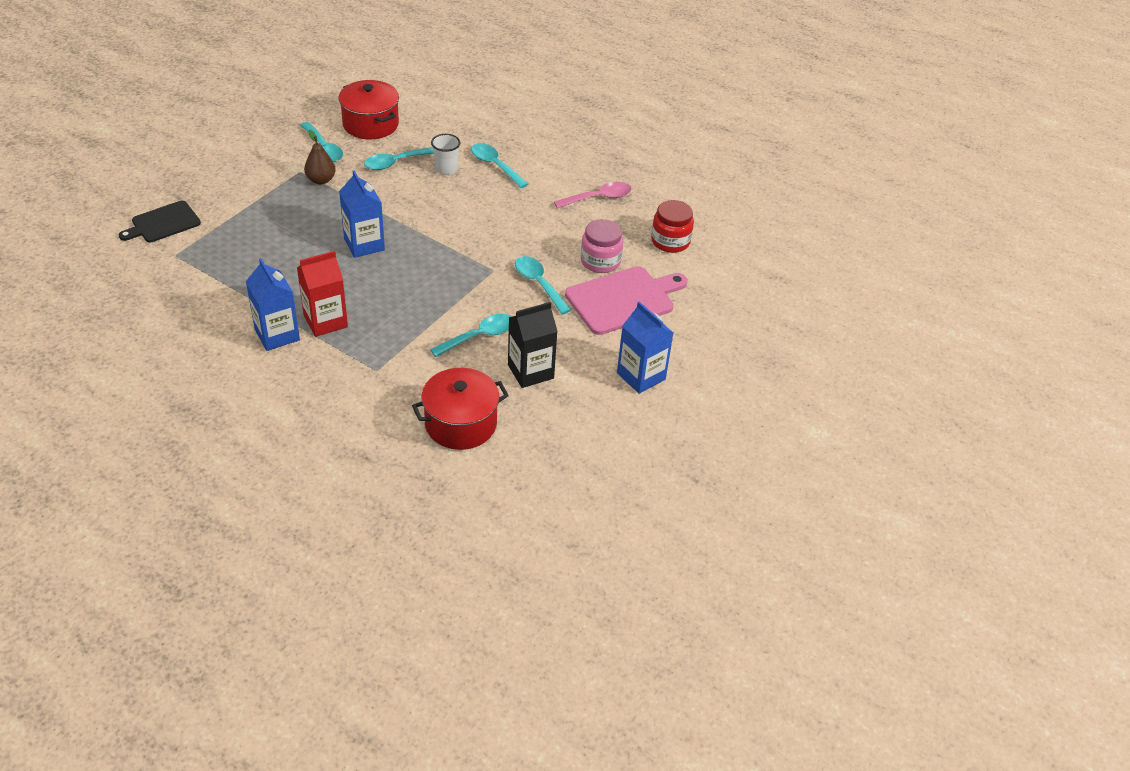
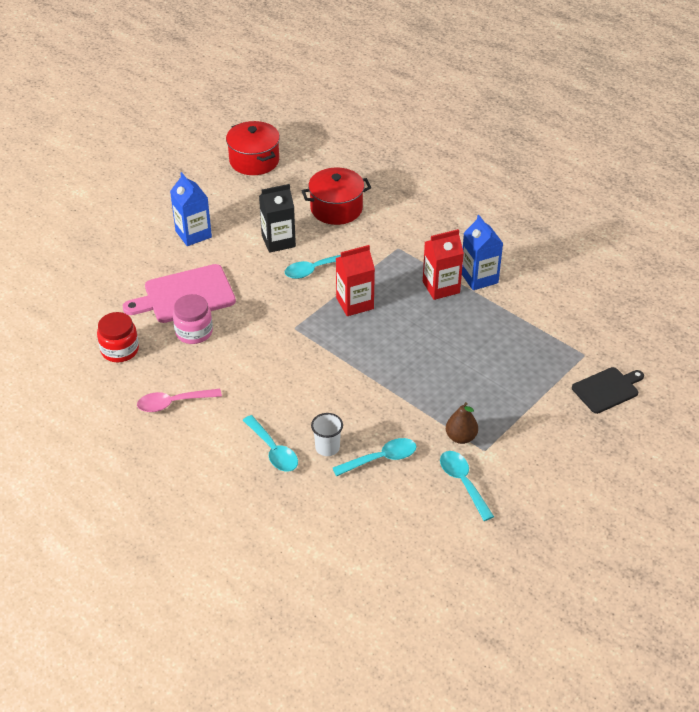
camera: 170 degrees left, 0 degrees up
(364, 244) = (412, 358): blue carton -> none
(370, 124) = (411, 519): red pot -> red pot (254, 161)
(428, 298) = (355, 303): none -> red carton
(539, 284) = (256, 312): turquoise spoon -> none

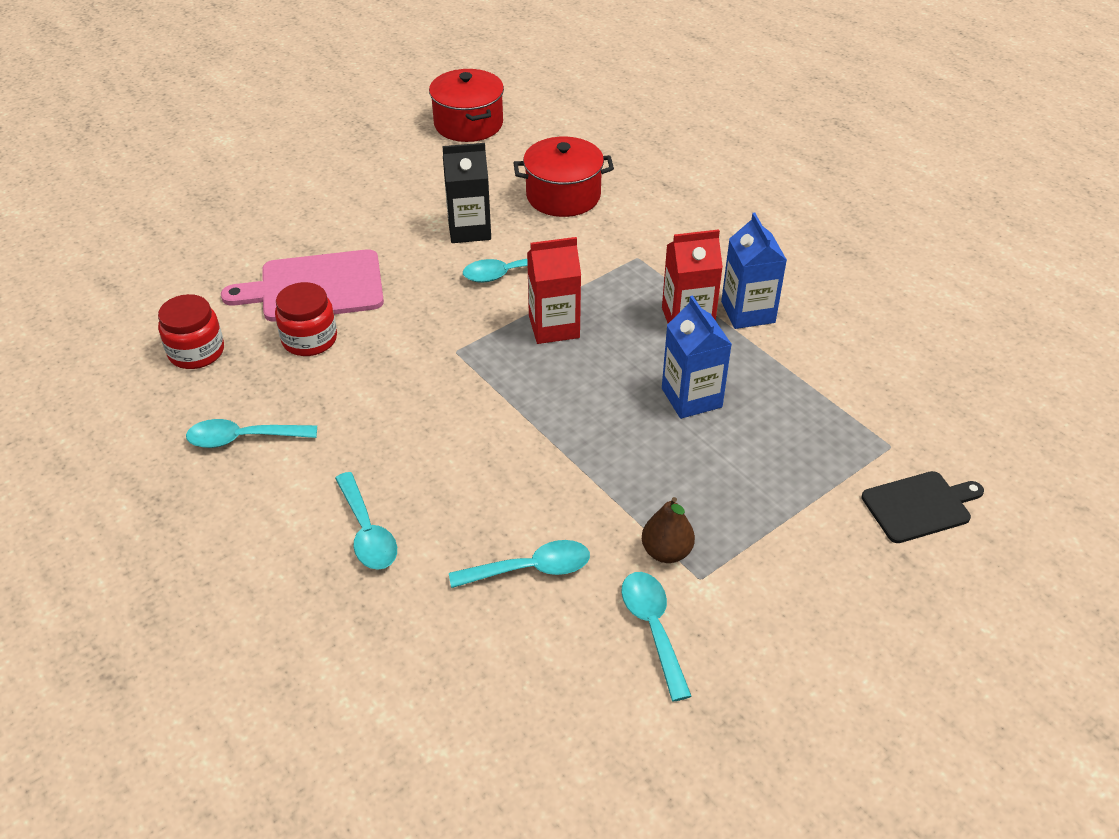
camera: 10 degrees right, 0 degrees up
(173, 403) = (243, 439): pink spoon -> turquoise spoon
(193, 234) = (355, 208): blue carton -> blue carton (691, 398)
(194, 332) = (309, 339): pink jar -> red jar
(327, 447) = (451, 539): white cup -> none

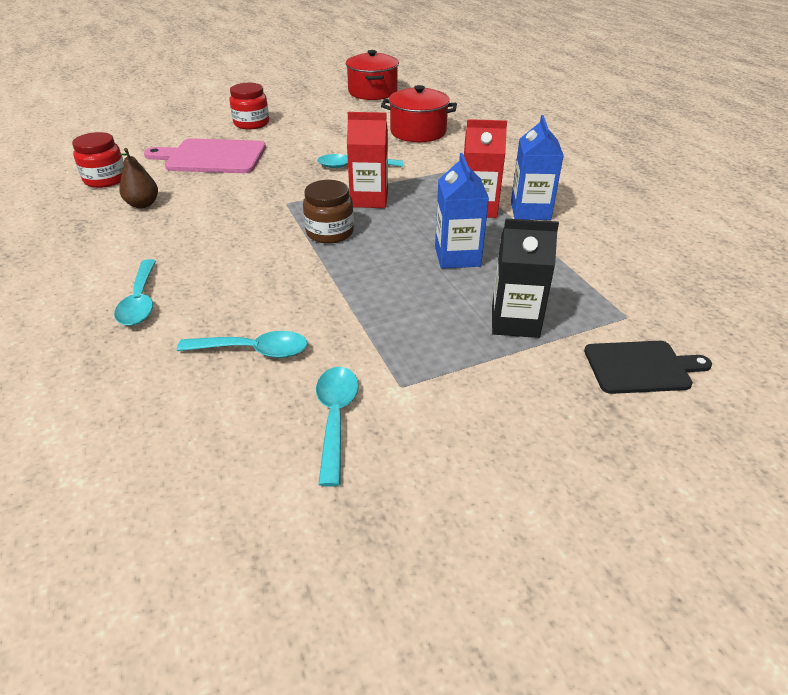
camera: 15 degrees right, 5 degrees down
(243, 439) = (96, 230): turquoise spoon -> none
(309, 339) = (187, 183): red jar -> red jar (251, 123)
(469, 229) = (339, 141): black carton -> black carton (515, 322)
(532, 389) = (330, 232): none -> brown jar
(666, 552) = (380, 359): brown pear -> brown pear (143, 204)

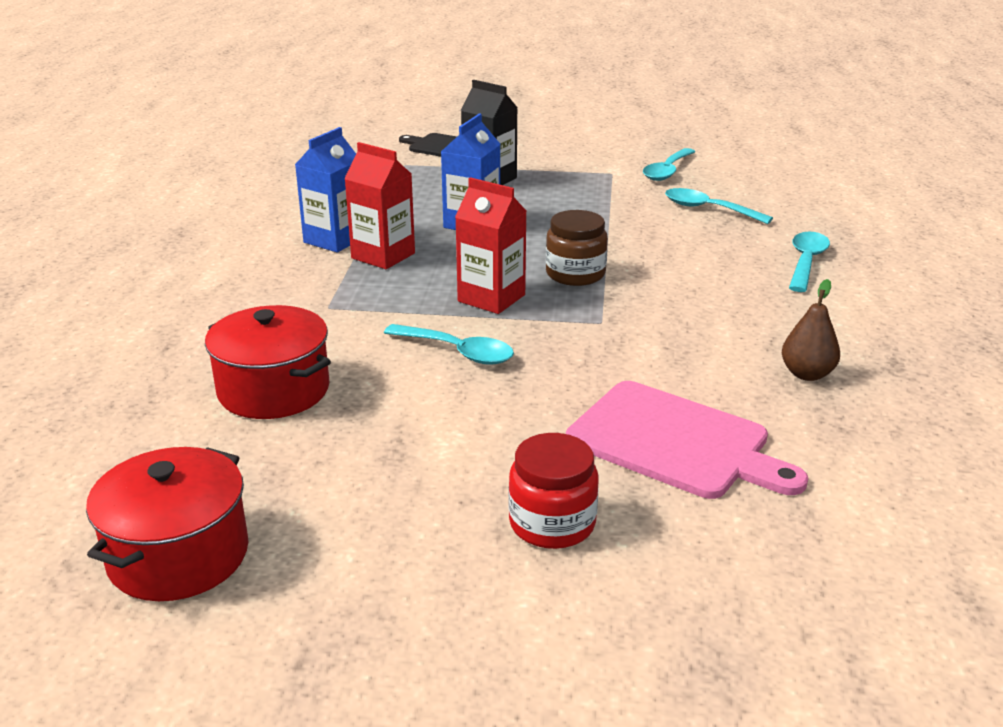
camera: 150 degrees left, 10 degrees down
(105, 179) = (877, 444): red jar -> none

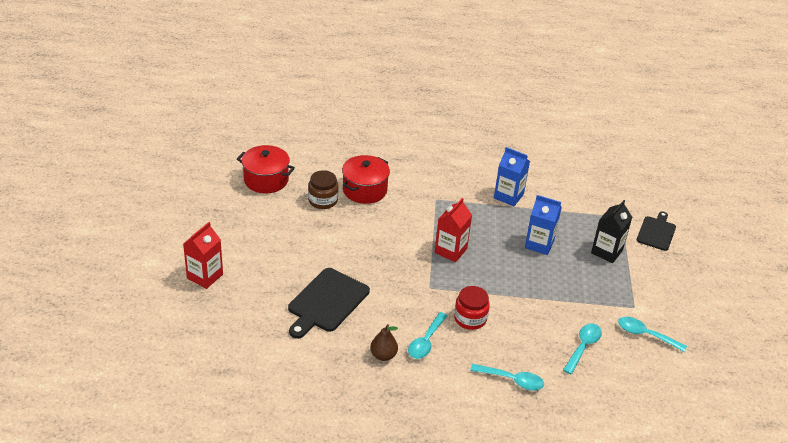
camera: 85 degrees right, 10 degrees up
(383, 256) = (492, 213): red carton -> red carton (205, 276)
(458, 352) = (398, 240): turquoise spoon -> turquoise spoon (426, 341)
(552, 523) = (276, 264): red jar -> red jar (470, 318)
(575, 274) = (481, 281): brown jar -> brown jar (323, 200)
(675, 442) = (326, 302): pink cutting board -> black cutting board

